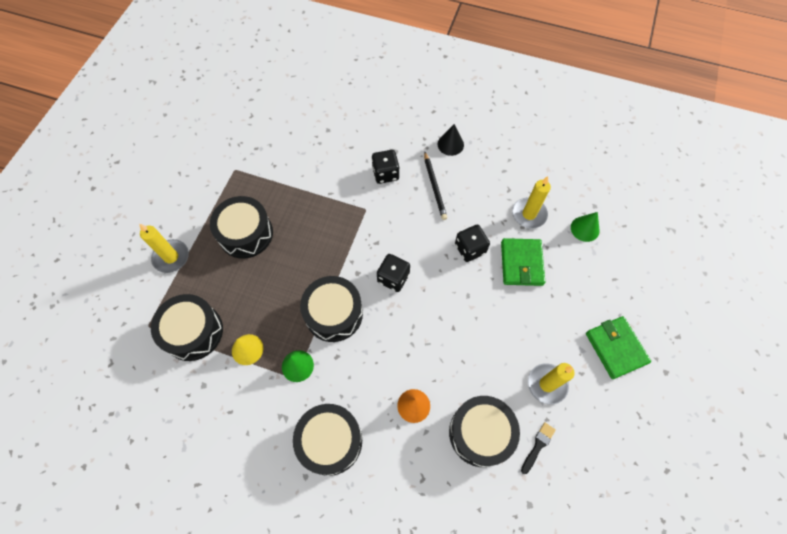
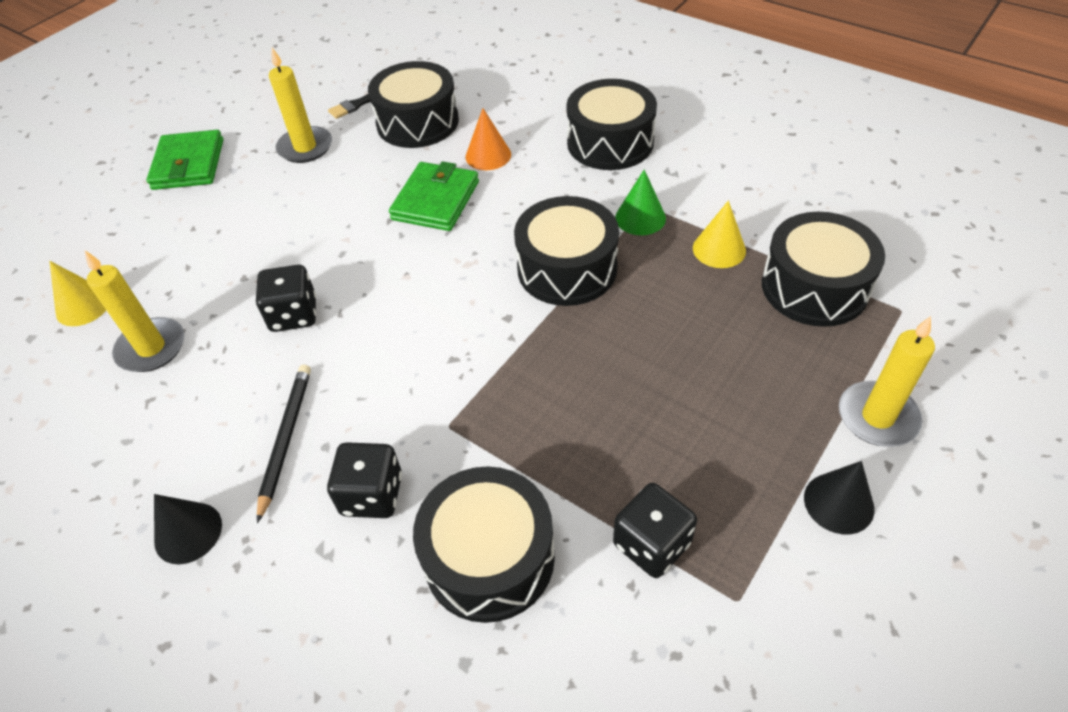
camera: 160 degrees left, 15 degrees down
(193, 213) = (838, 503): none -> black cone
(246, 233) = (714, 431): black drum -> black drum (489, 557)
(393, 278) = (448, 298): black dice -> black dice (651, 544)
(521, 263) = (227, 278): green wallet -> green wallet (436, 200)
(585, 229) = (83, 306): green cone -> yellow cone

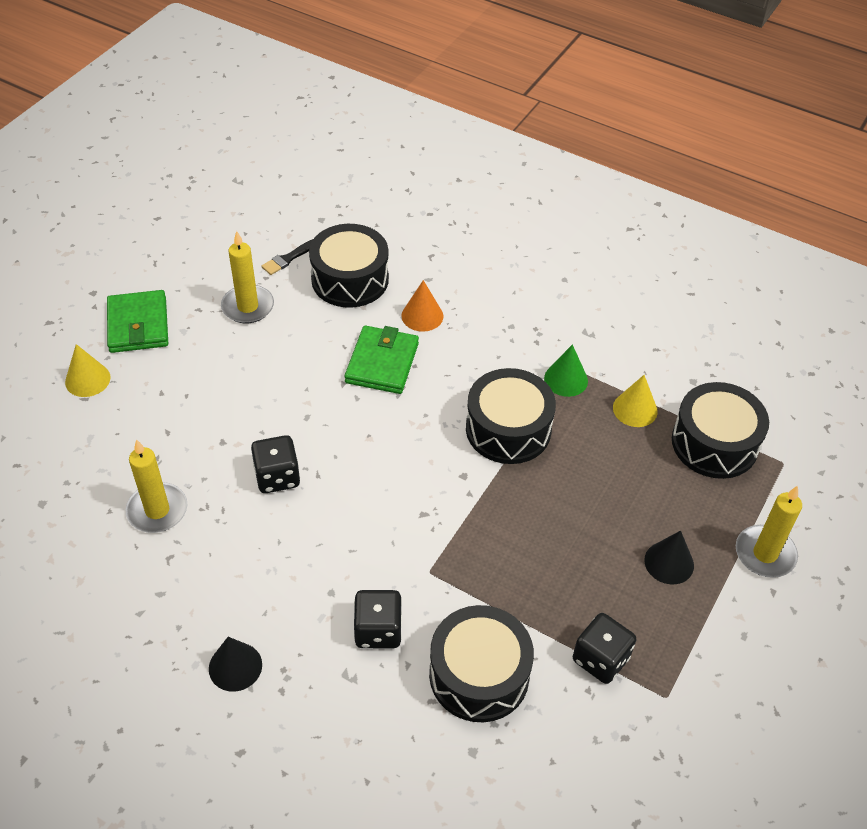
camera: 10 degrees left, 0 degrees up
(83, 306) = (81, 472): yellow cone -> yellow cone (87, 379)
(286, 439) = (297, 587): black pencil -> none
(610, 142) = (531, 302): black drum -> none
(838, 503) = (737, 622): black cone -> black cone (669, 562)

